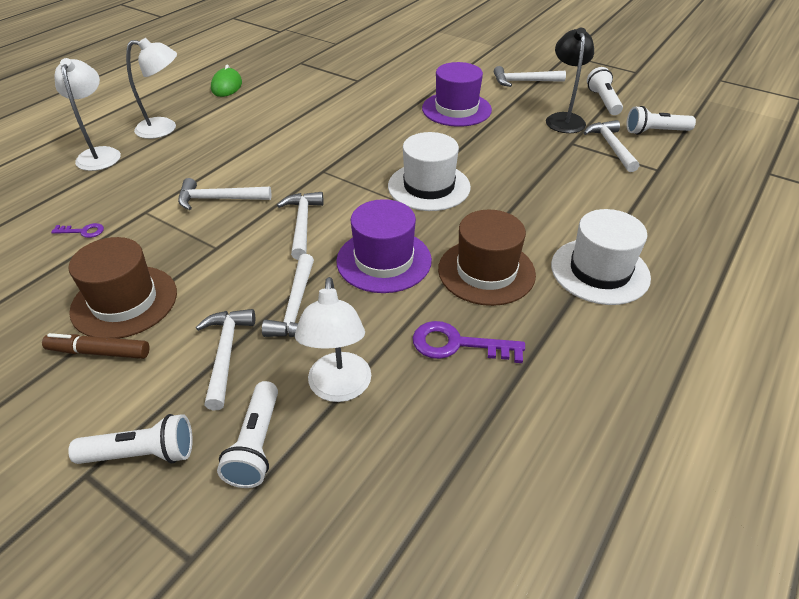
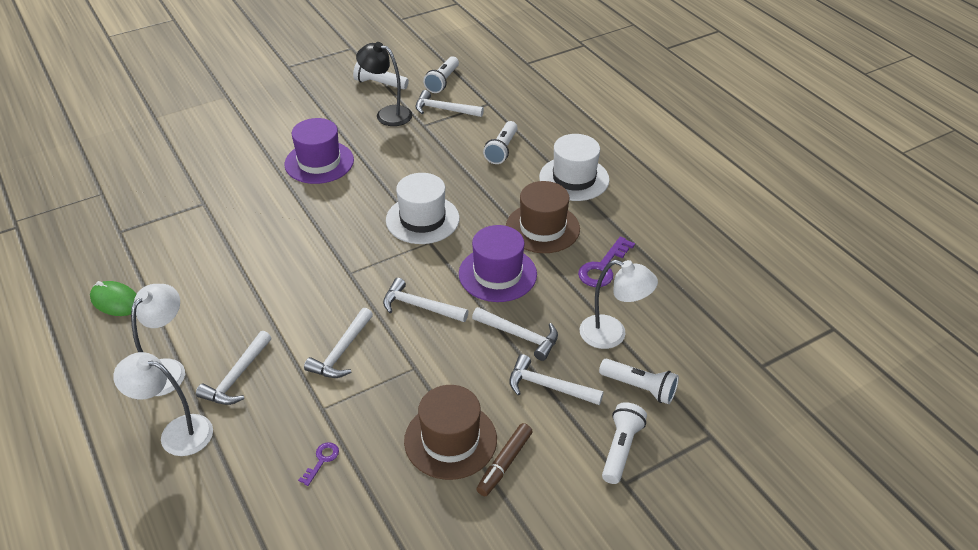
camera: 65 degrees left, 0 degrees up
(524, 81) = (309, 108): white hammer -> white hammer (237, 376)
(590, 202) = (502, 150): none -> white flashlight

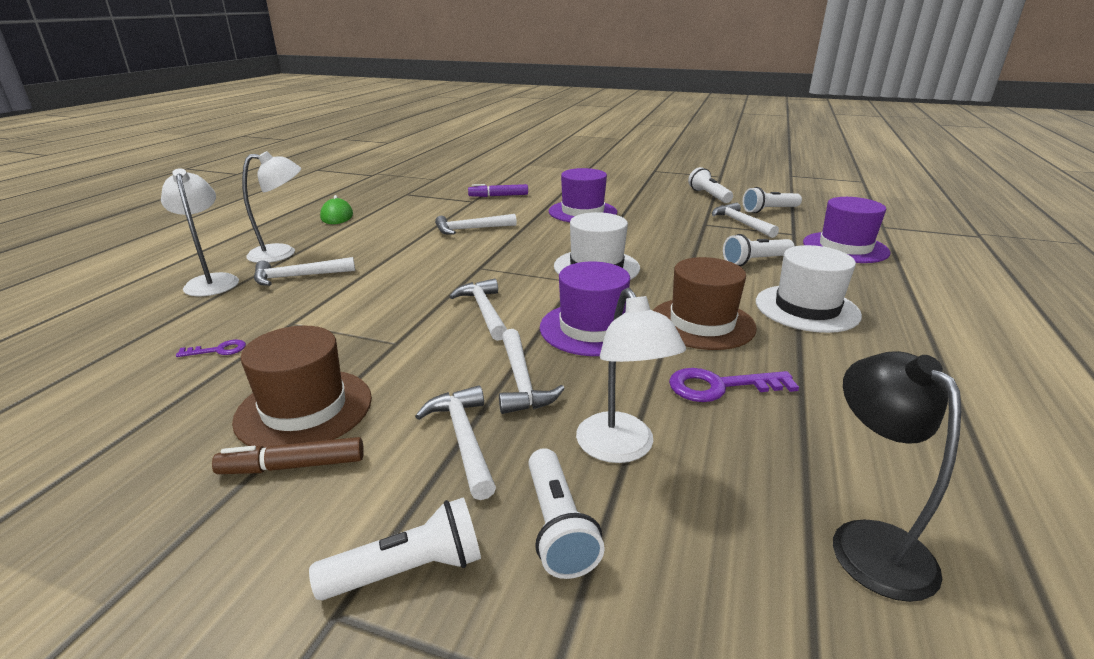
camera: 50 degrees right, 15 degrees down
(214, 182) = (498, 196): none -> purple marker
(342, 351) = (376, 302): white hammer -> white hammer (471, 229)
(387, 114) = (685, 209): black lamp -> black lamp (869, 541)
(531, 102) = (845, 247): none -> purple hat

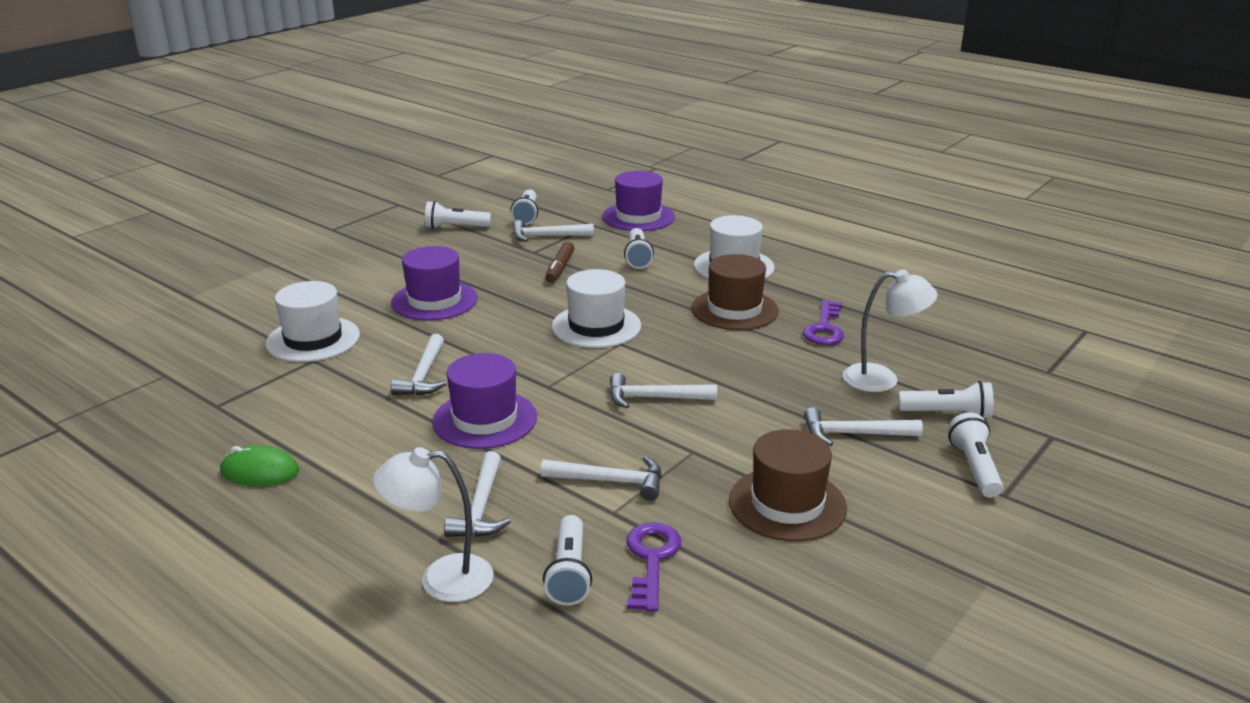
camera: 70 degrees left, 0 degrees up
(207, 320) = (569, 573): none -> white flashlight
(218, 350) = (651, 559): purple key -> purple key, size x1.83
(282, 253) = (382, 521): white lamp -> none
(293, 466) = (864, 510): brown marker -> brown marker (559, 268)
(498, 196) = (313, 339): purple marker -> white hat
(521, 381) = (786, 399): white hammer -> white hammer (610, 481)
(592, 329) = (718, 354): purple hat -> purple hat (485, 419)
(869, 541) = (973, 332): black lamp -> none

